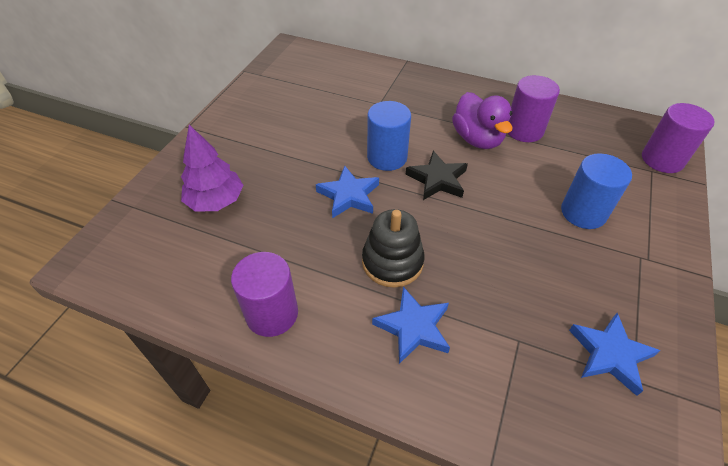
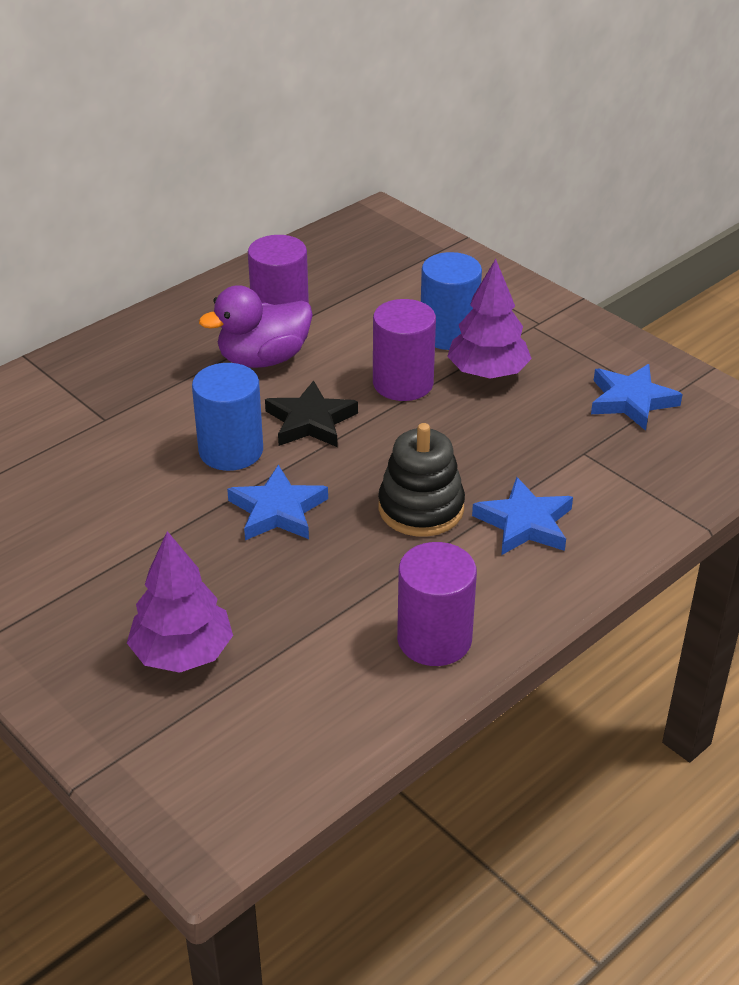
camera: 65 degrees left, 10 degrees down
(477, 139) = (263, 359): purple duck -> purple duck turned 150 degrees clockwise
(560, 249) = (487, 373): none -> purple tree
(662, 160) = (413, 243): purple cylinder -> purple cylinder (403, 383)

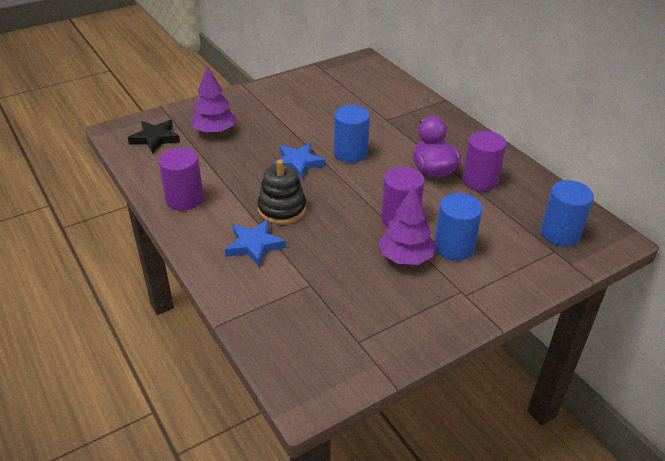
camera: 100 degrees right, 0 degrees up
(310, 421) = (369, 181): black star -> black star (155, 138)
(385, 253) = (560, 233): none -> blue cylinder
(631, 401) = (360, 322): blue star -> none

